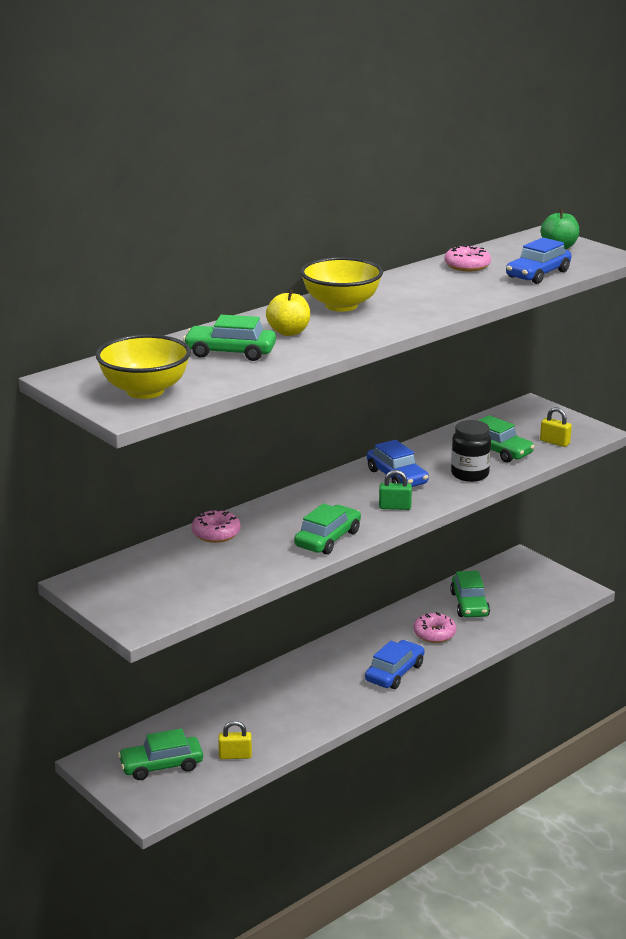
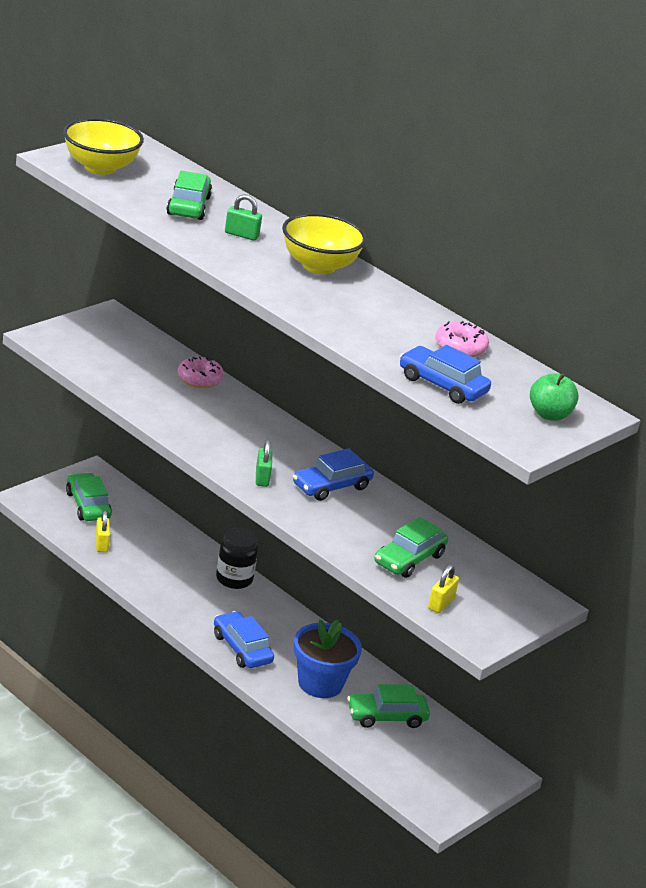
camera: 80 degrees right, 5 degrees up
(288, 332) = (241, 235): yellow apple -> green padlock
(328, 539) = (192, 434): green car -> none
(395, 673) = (242, 648): blue car -> blue car turned 150 degrees counterclockwise
(434, 634) = (320, 683): pink donut -> blue flower pot
(470, 474) = (344, 533): black jar -> black jar (234, 579)

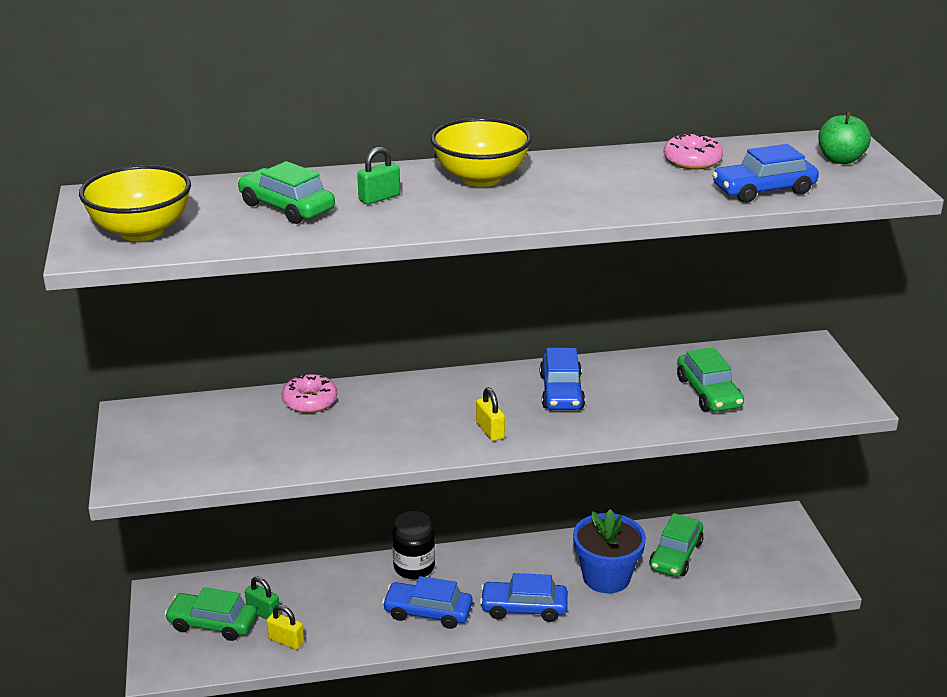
camera: 50 degrees left, 0 degrees up
(192, 601) = (428, 612): none -> blue car
(262, 478) = (520, 428): green padlock -> green padlock (263, 612)
(441, 604) = (788, 402): yellow padlock -> yellow padlock (490, 431)

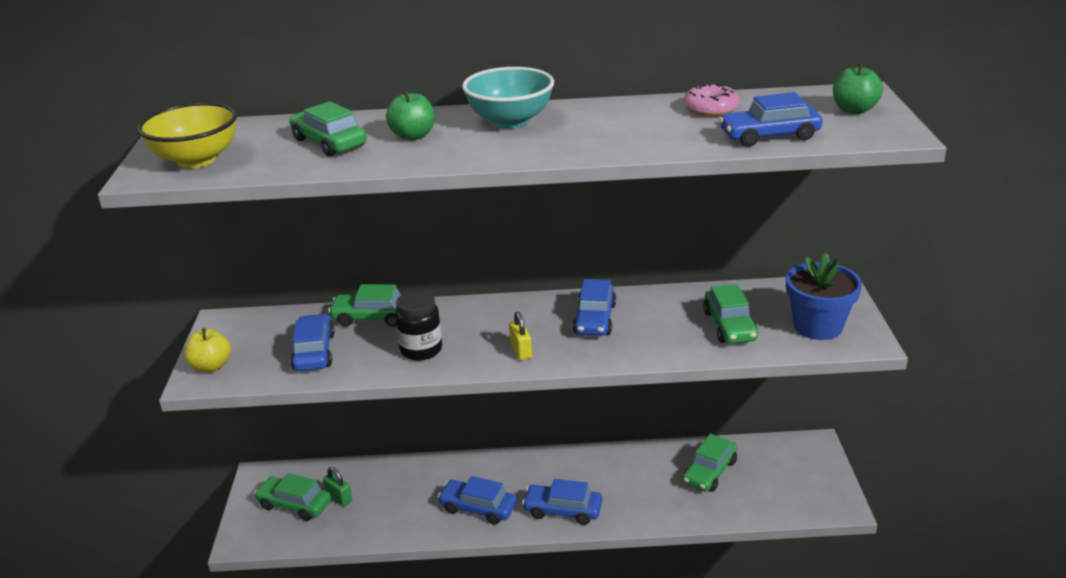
camera: 10 degrees right, 0 degrees up
(138, 466) = (211, 366): none -> yellow apple
(254, 443) = (314, 352): none -> blue car
(286, 641) = (351, 524): yellow padlock -> none
(310, 401) = (372, 317): pink donut -> green car
(379, 198) = (413, 136): green padlock -> green apple
(414, 567) = (475, 467): black jar -> black jar (421, 350)
(481, 178) = (510, 121): yellow bowl -> turquoise bowl
(606, 577) = (642, 487): blue flower pot -> blue flower pot (817, 326)

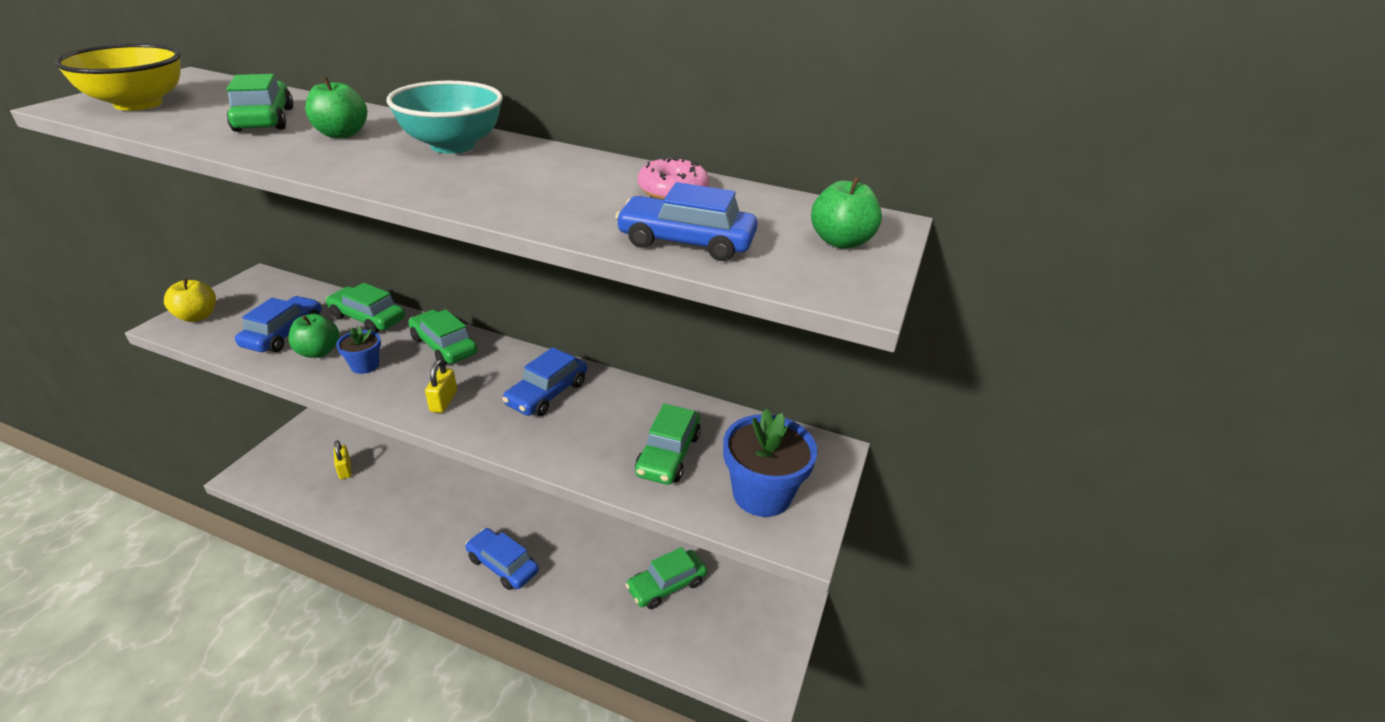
camera: 20 degrees right, 5 degrees up
(295, 504) = (309, 461): green car -> green car (444, 346)
(339, 498) = (345, 469): green padlock -> yellow padlock
(366, 354) = (318, 352): none -> green apple
(421, 350) = (365, 365): black jar -> blue flower pot
(478, 508) = (437, 529): blue car -> none

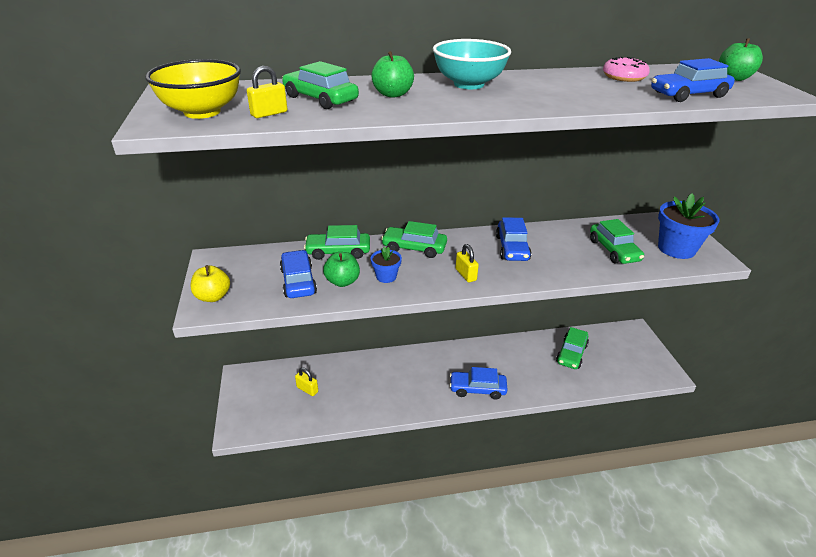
camera: 30 degrees left, 0 degrees up
(179, 121) = (269, 113): none -> yellow padlock

